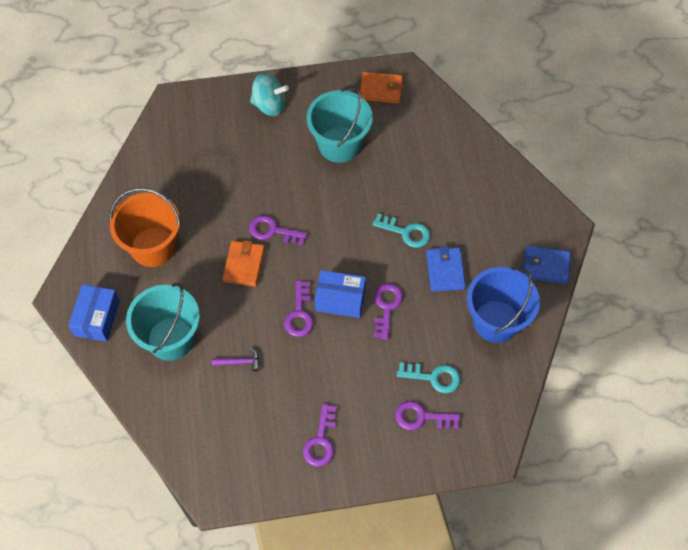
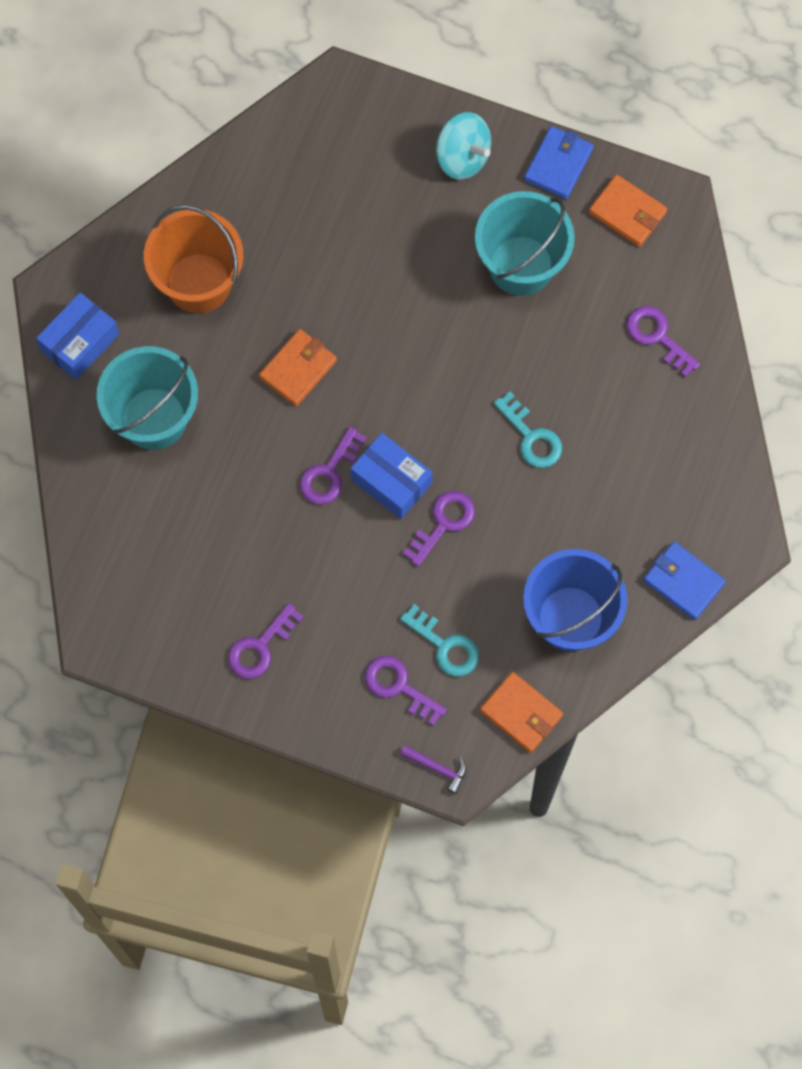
camera: 30 degrees right, 10 degrees up
(239, 362) = (220, 494): purple hammer -> purple hammer (437, 768)
(272, 231) = (361, 342): purple key -> purple key (657, 336)
(445, 271) = (548, 516): blue wallet -> blue wallet (558, 164)
(504, 392) = (521, 713): none -> orange wallet

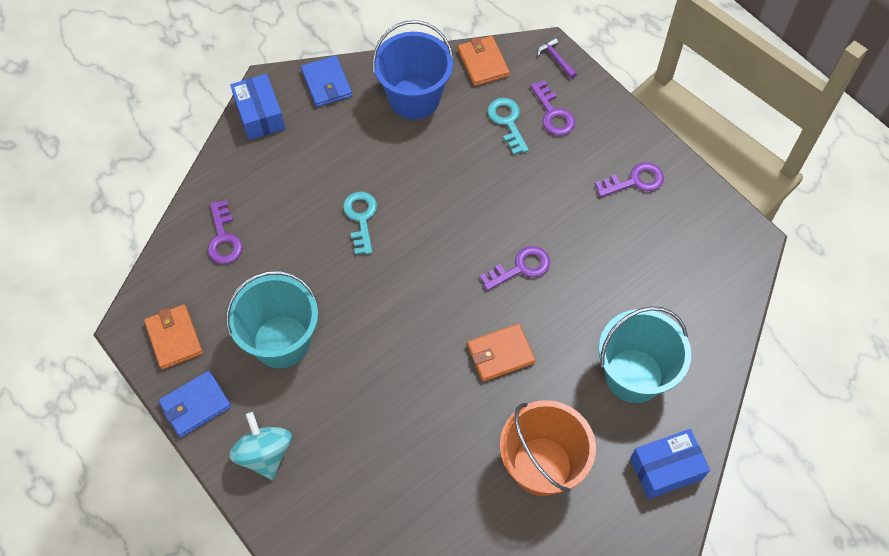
camera: 150 degrees left, 10 degrees down
(391, 481) = (479, 239): blue box -> blue box (260, 115)
(443, 523) = (460, 194): purple key -> none

